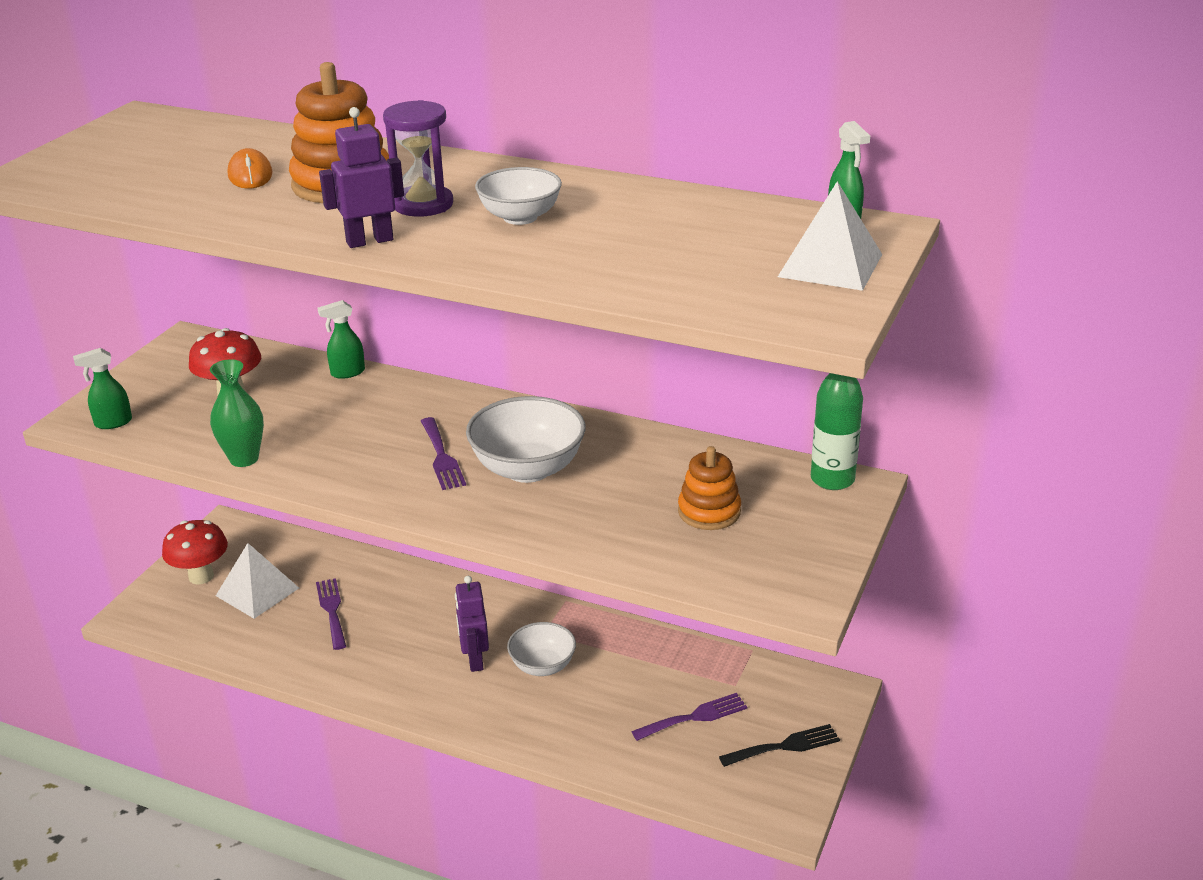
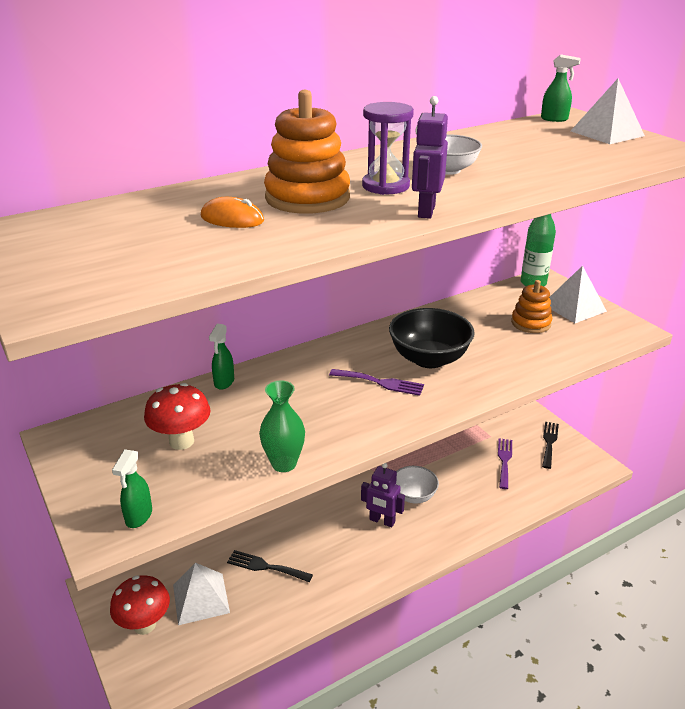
camera: 55 degrees left, 0 degrees up
(332, 610) = (265, 567): purple fork -> black fork
(528, 469) = (429, 359): white bowl -> black bowl
(803, 533) = (574, 307): none -> white pyramid

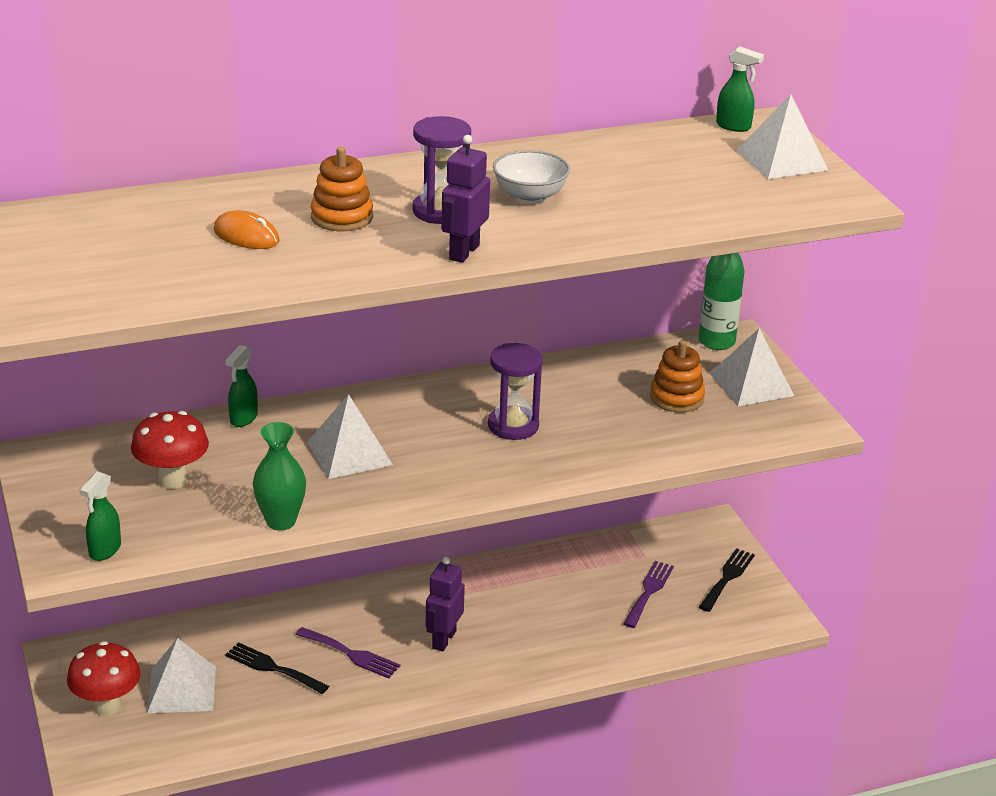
camera: 10 degrees right, 0 degrees up
(307, 198) = (342, 217): orange stacking toy -> orange stacking toy, size x0.63
(316, 397) = (349, 453): none -> white pyramid
(380, 382) = (436, 447): purple fork -> purple fork (351, 654)
(382, 521) = (443, 640): purple robot -> purple robot turned 75 degrees clockwise
(414, 496) = (500, 616): white bowl -> none
(429, 359) = (513, 426): black bowl -> purple hourglass

